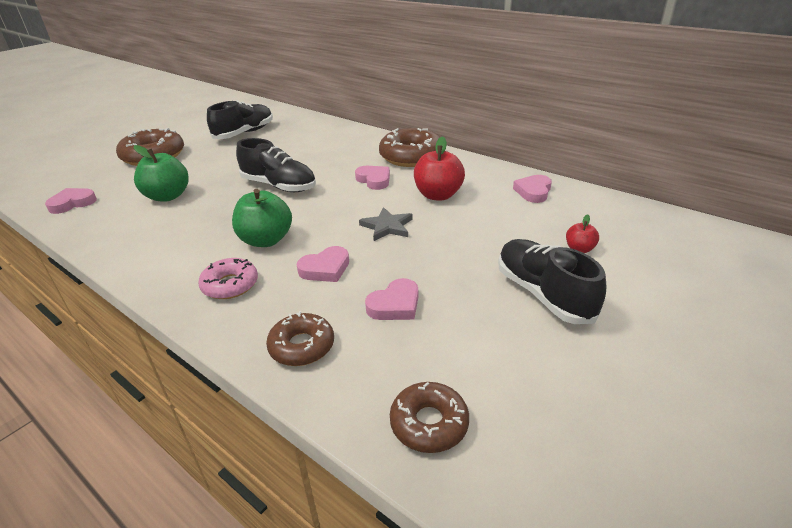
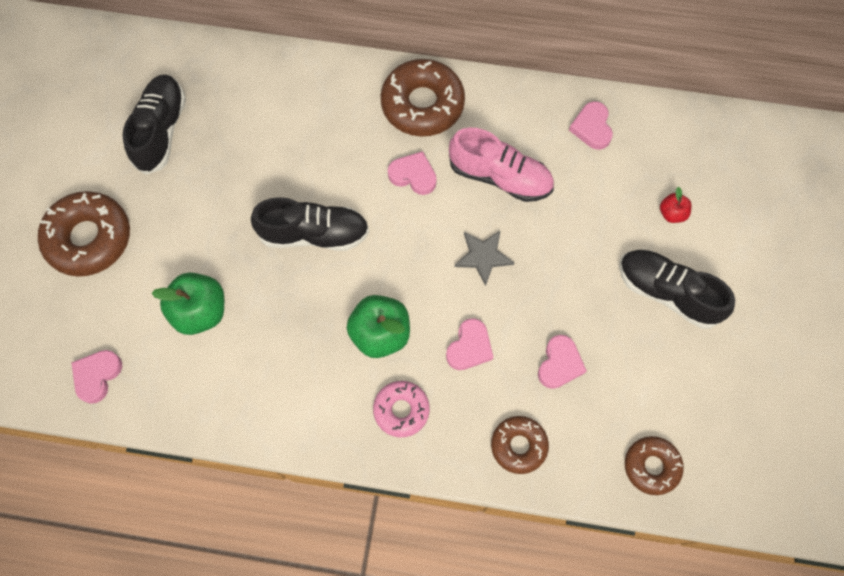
camera: 30 degrees left, 35 degrees up
(438, 195) = (500, 176): red apple -> pink shoe

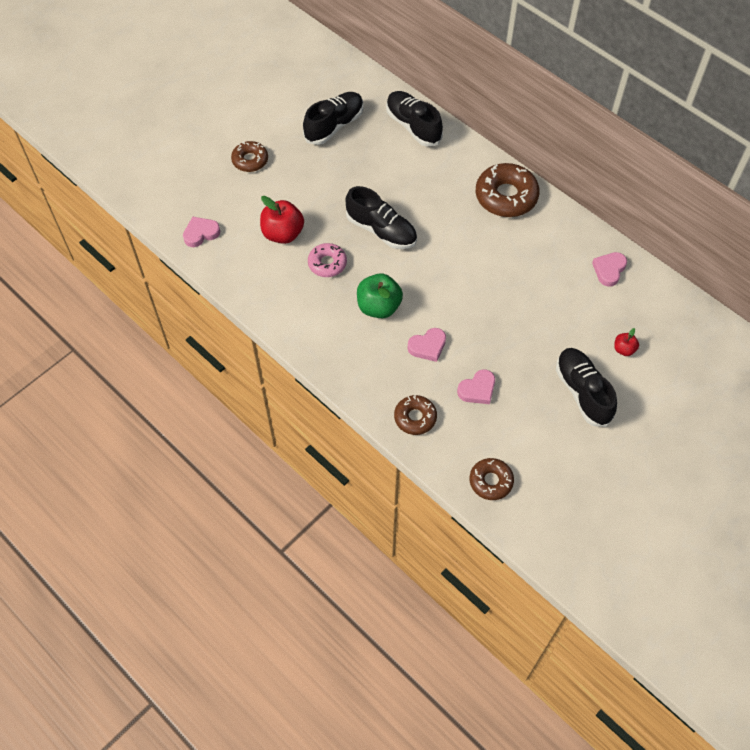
camera: 35 degrees right, 10 degrees down
(89, 238) = (250, 160): brown donut -> brown donut, size x0.59
(200, 311) = (283, 234): green apple -> red apple
(255, 77) = (413, 126): none -> black shoe
(401, 410) = (359, 355): pink donut -> pink donut (327, 263)
(413, 175) = (468, 233): pink heart -> none
(483, 256) = (476, 302): grey star -> none
(500, 176) = (524, 264): pink shoe -> none

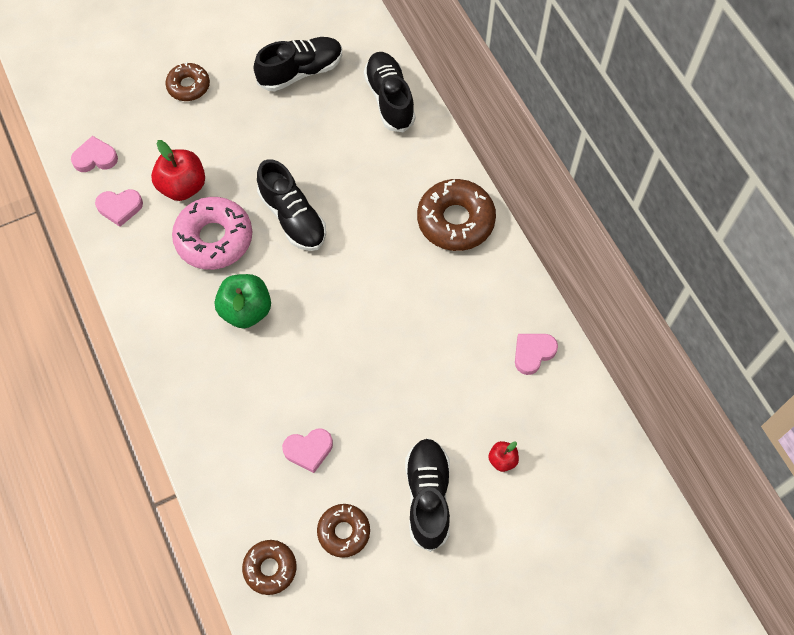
camera: 20 degrees right, 5 degrees up
(327, 263) = (214, 238): pink donut -> pink donut, size x1.68
(415, 418) = (222, 459): brown donut -> brown donut (344, 532)
(427, 346) = (277, 377): pink heart -> pink heart (120, 208)

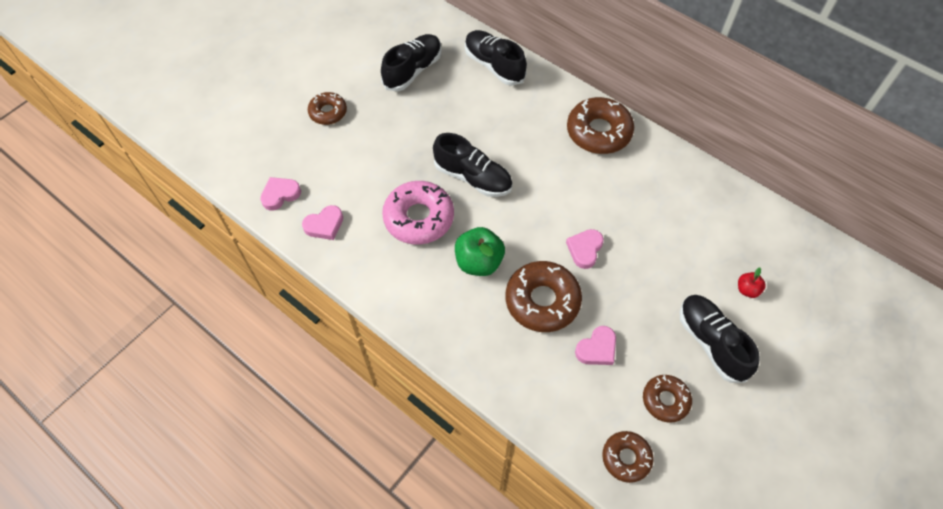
camera: 25 degrees left, 5 degrees down
(183, 186) = (368, 188): red apple -> none
(284, 377) = (542, 301): none -> brown donut
(533, 353) = (717, 203): pink heart -> pink heart (584, 249)

